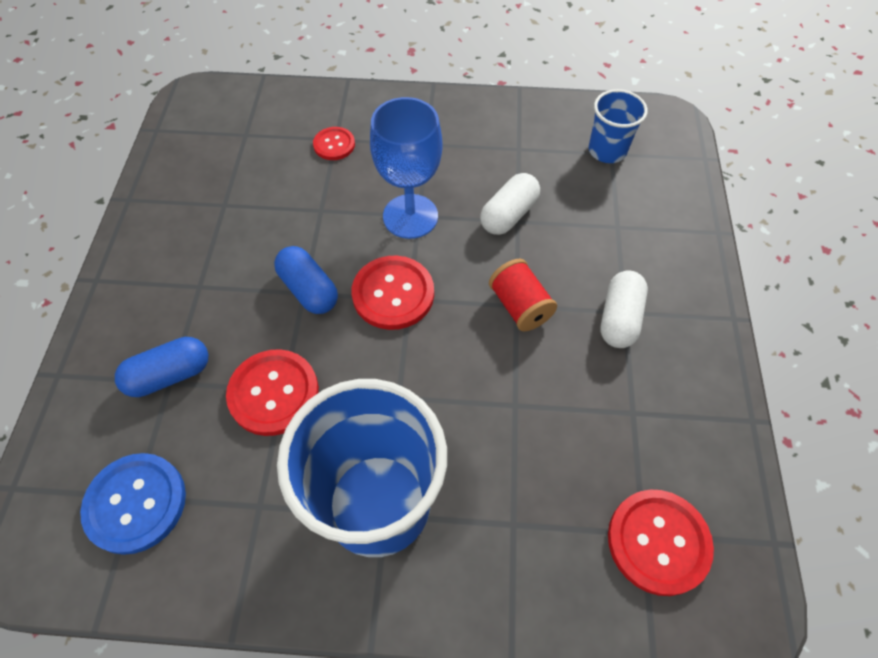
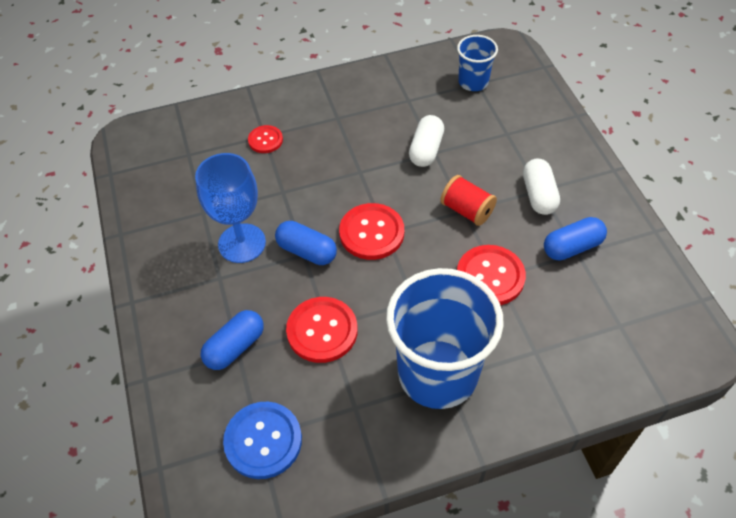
camera: 20 degrees left, 5 degrees down
(410, 216) = (354, 174): blue goblet -> blue goblet (242, 243)
(629, 402) = (572, 247): none -> blue capsule
(658, 542) = (631, 326): red button -> red button (490, 276)

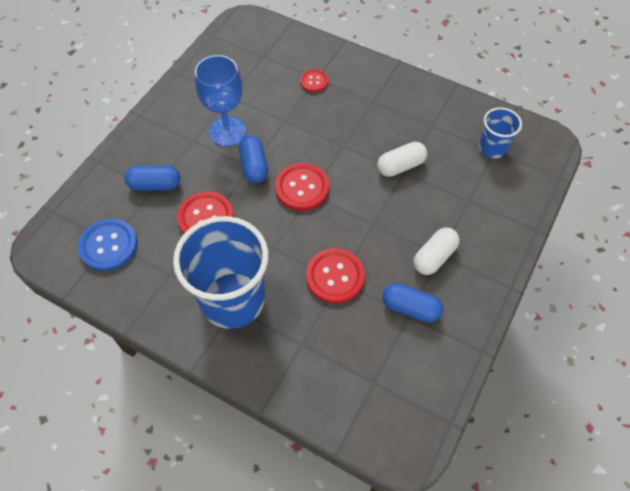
camera: 45 degrees right, 5 degrees up
(467, 210) = (375, 225): red spool -> none

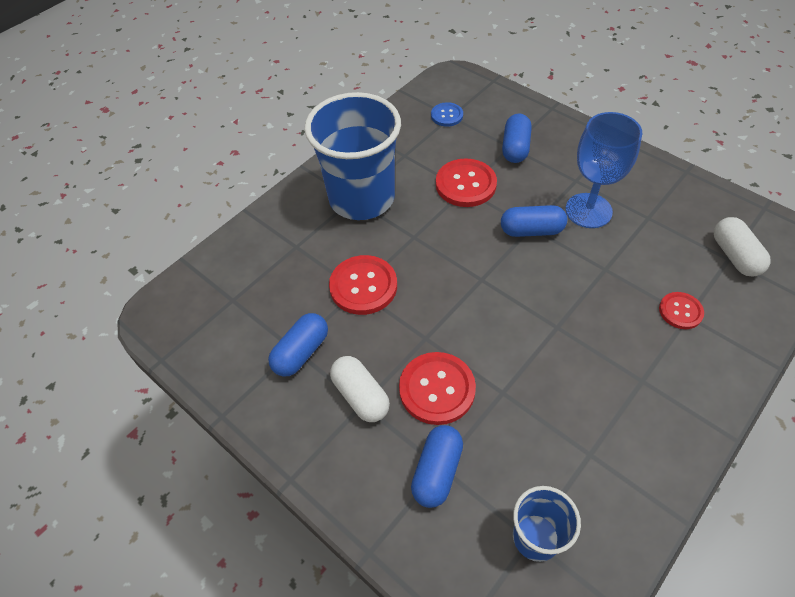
camera: 105 degrees right, 5 degrees down
(108, 245) = (447, 115): blue button -> blue button, size x0.58
(302, 188) = (492, 272): red button -> red button (437, 389)
(400, 166) = (513, 390): white capsule -> white capsule (734, 256)
(472, 201) = (437, 471): none -> blue capsule

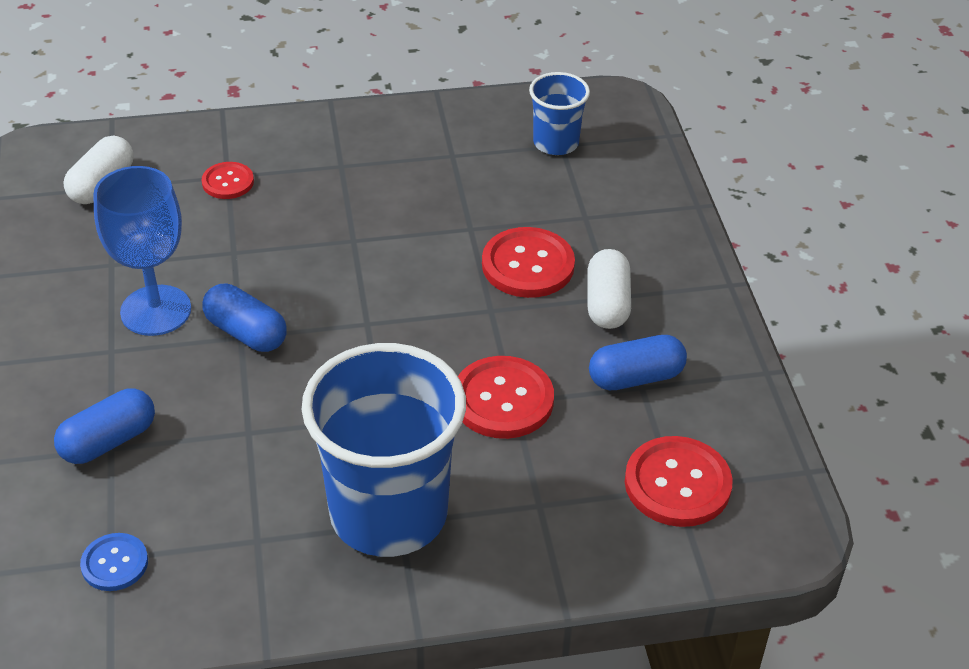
camera: 145 degrees left, 10 degrees down
(437, 471) = (591, 215): blue capsule -> none
(465, 184) = (238, 437): red button -> red button (677, 484)

